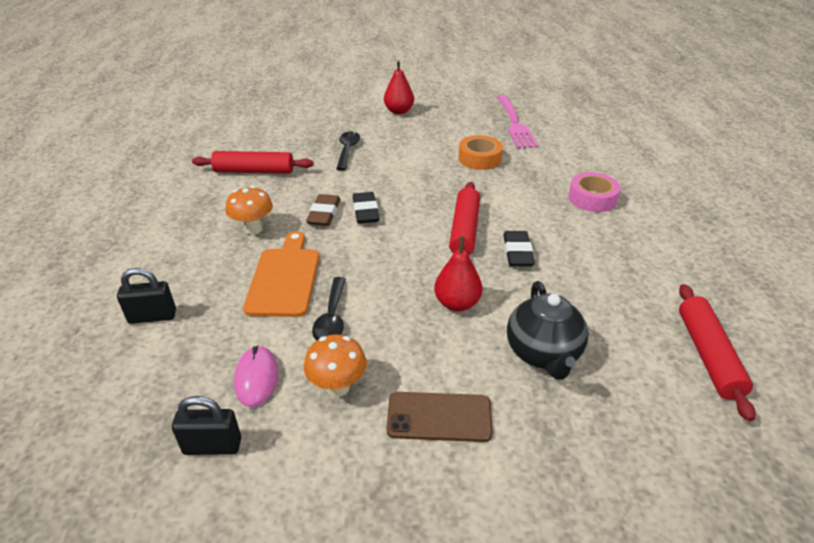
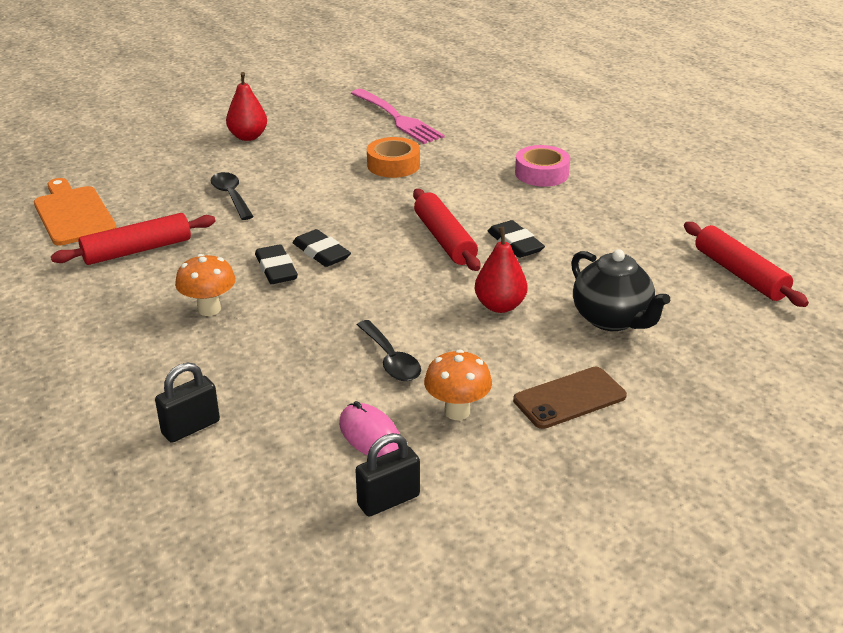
camera: 30 degrees left, 5 degrees down
(284, 278) = (301, 343): orange cutting board -> orange cutting board (73, 214)
(324, 214) = (276, 269): brown eraser -> black eraser

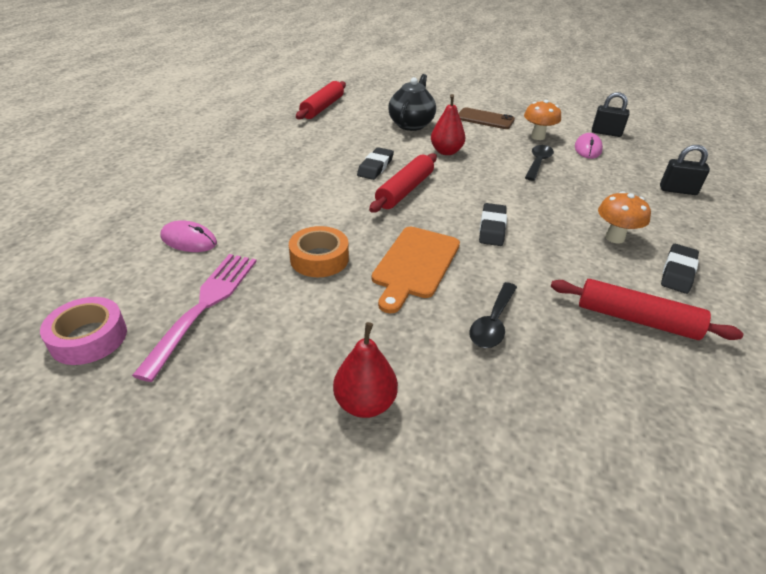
camera: 130 degrees left, 5 degrees up
(73, 214) = (683, 419): orange cutting board -> orange cutting board (415, 265)
(276, 269) = (538, 236): black eraser -> black eraser (678, 272)
(486, 129) = (189, 240): none -> pink mouse
(541, 173) = (259, 187): pink tape -> pink tape (89, 338)

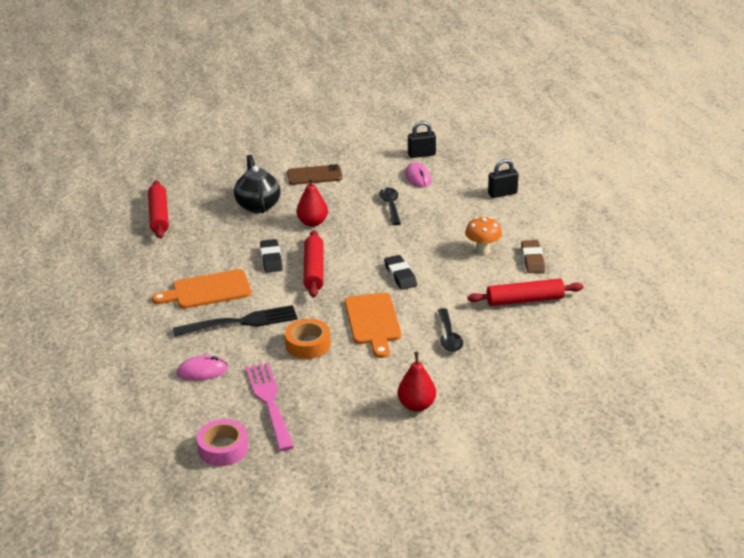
camera: 30 degrees left, 5 degrees down
(281, 209) = (240, 322): none -> black fork
(289, 172) = (207, 290): none -> orange cutting board
(537, 137) = (371, 179): orange mushroom -> none
(678, 272) = (532, 259): black eraser -> brown eraser

